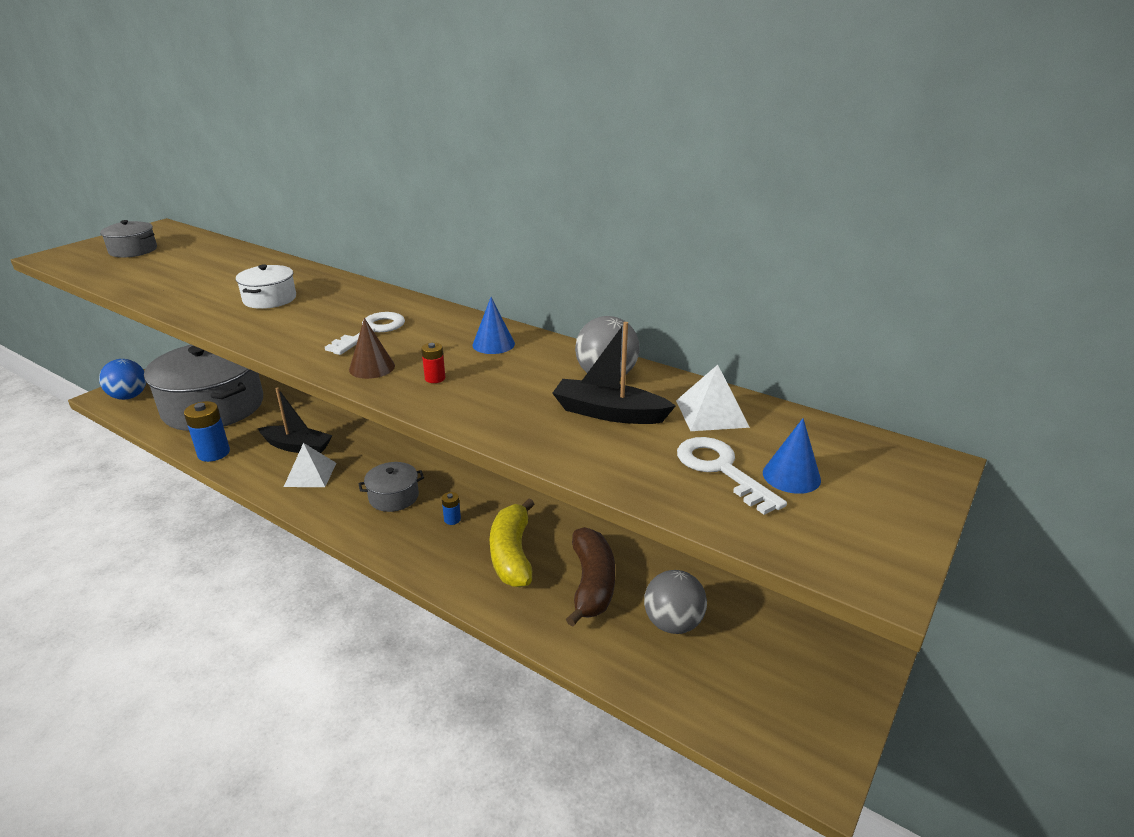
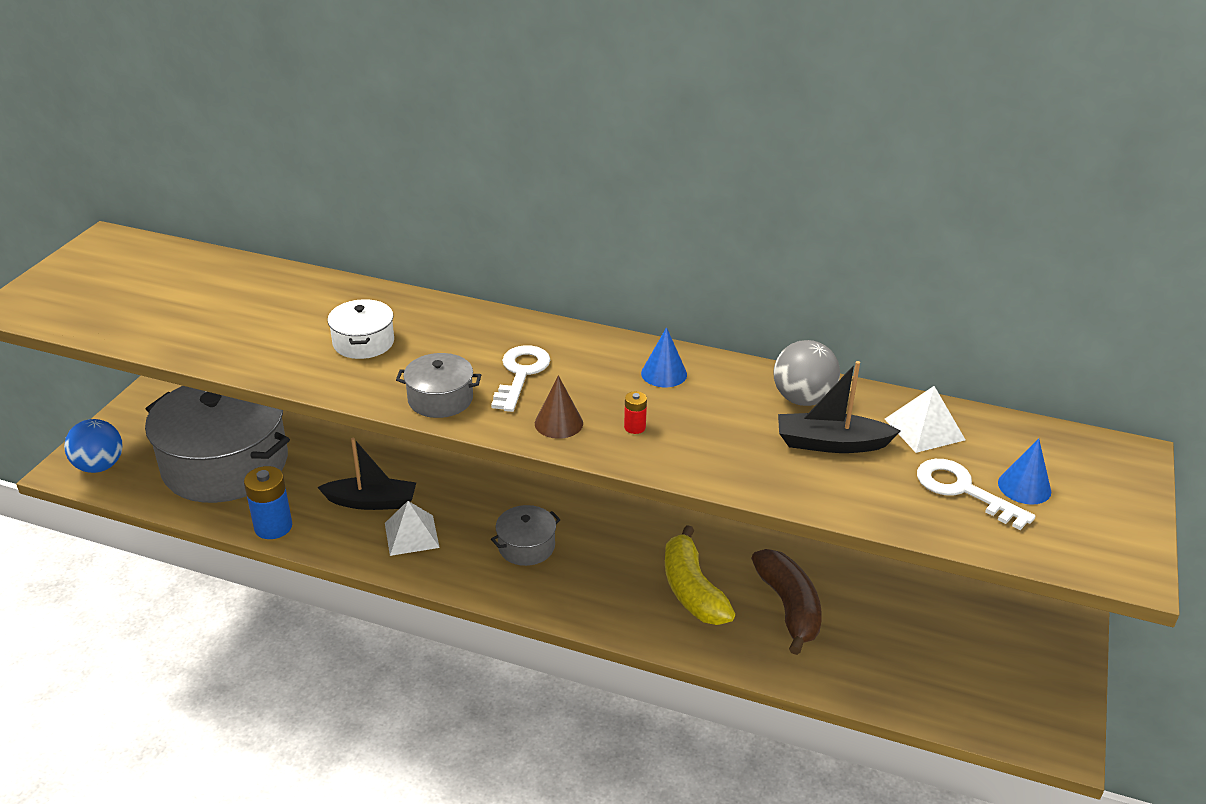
camera: 15 degrees left, 5 degrees up
(133, 250) = (113, 284): grey pot -> grey pot (440, 399)
(452, 519) = (607, 562): blue battery -> none
(673, 623) = (884, 633): grey ball -> none

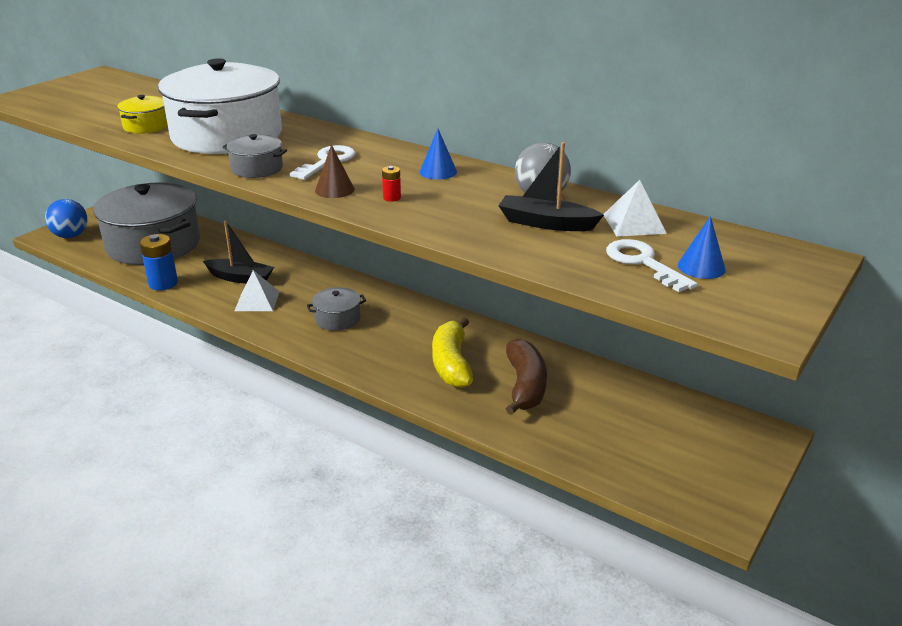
camera: 15 degrees right, 5 degrees down
(244, 338) = (146, 126): none -> yellow pot
(363, 342) = (227, 135): white pot -> white pot, size x2.33

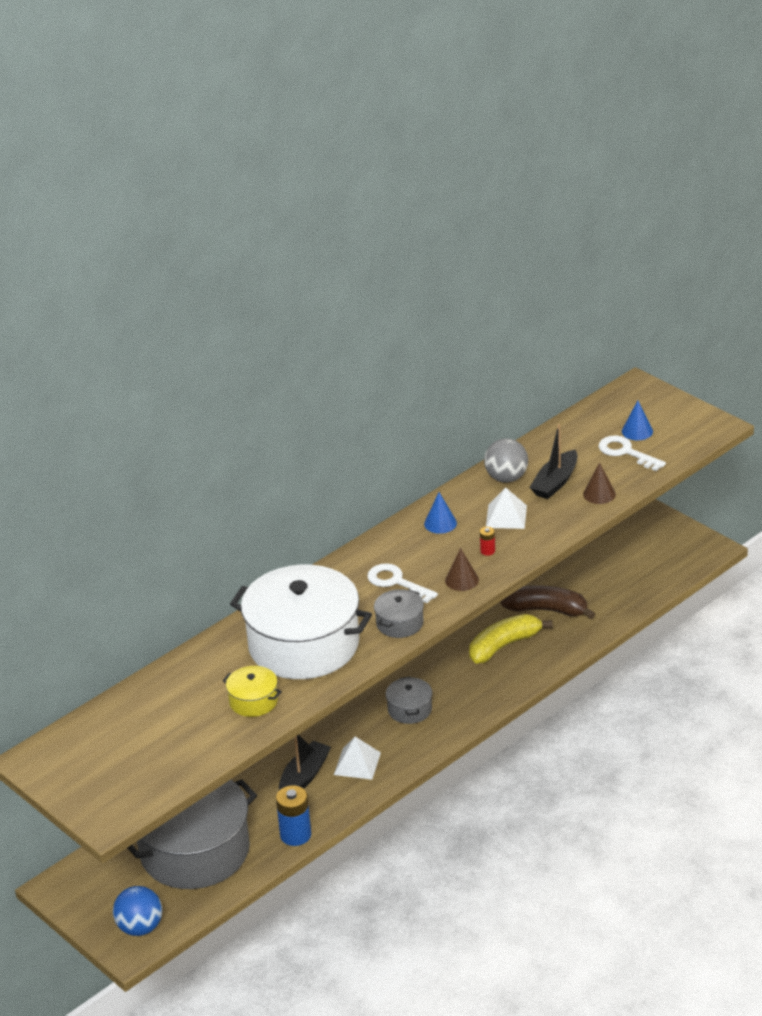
camera: 75 degrees left, 5 degrees up
(451, 363) = (504, 646): yellow banana -> yellow banana turned 135 degrees clockwise
(534, 252) = (599, 494): none -> brown cone
(634, 223) = (566, 444): white pyramid -> white pyramid (506, 516)
(643, 263) = (626, 452): white key -> white key turned 60 degrees clockwise

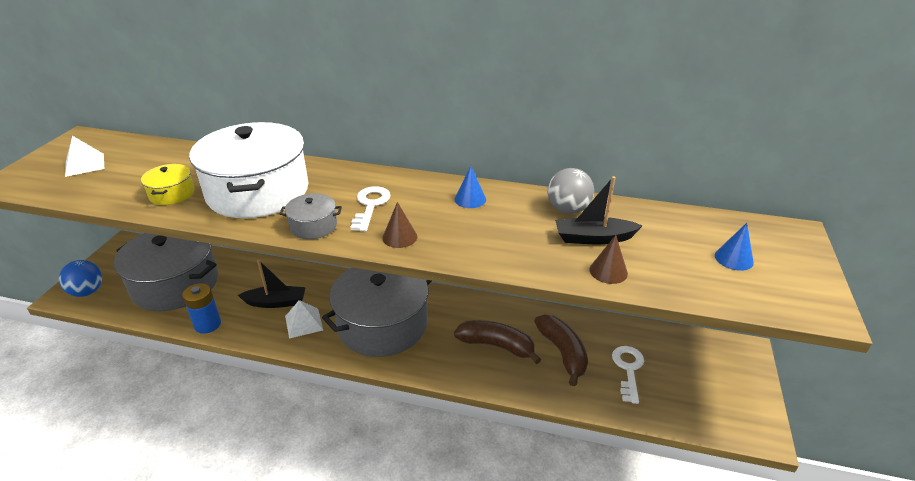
camera: 55 degrees right, 0 degrees up
(409, 709) = (382, 324): grey pot -> grey pot, size x2.33
(487, 551) = (454, 236): red battery -> none
(504, 646) = (497, 346): yellow banana -> brown banana
(506, 516) = (514, 228): white pyramid -> white pyramid (84, 165)
(626, 452) = (692, 264): white key -> white key (628, 369)

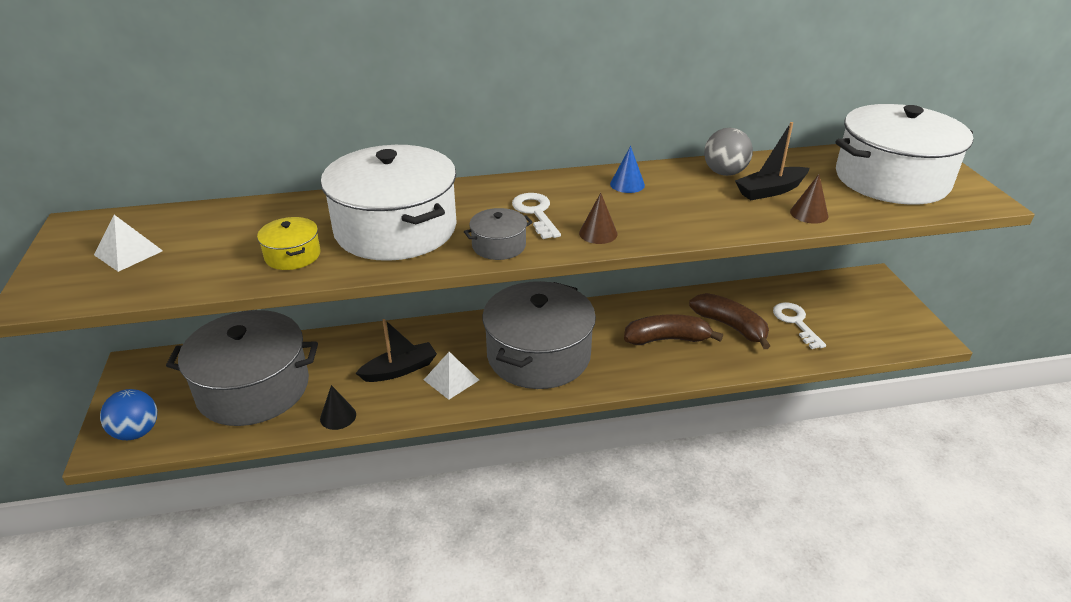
camera: 25 degrees left, 0 degrees up
(207, 324) = (338, 416): blue battery -> black cone
(734, 258) = (891, 179): blue cone -> white pot

